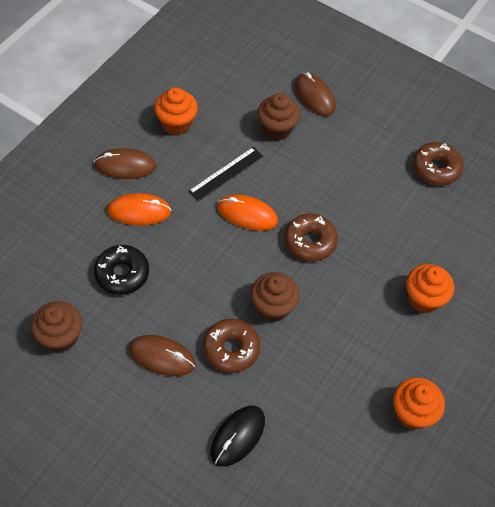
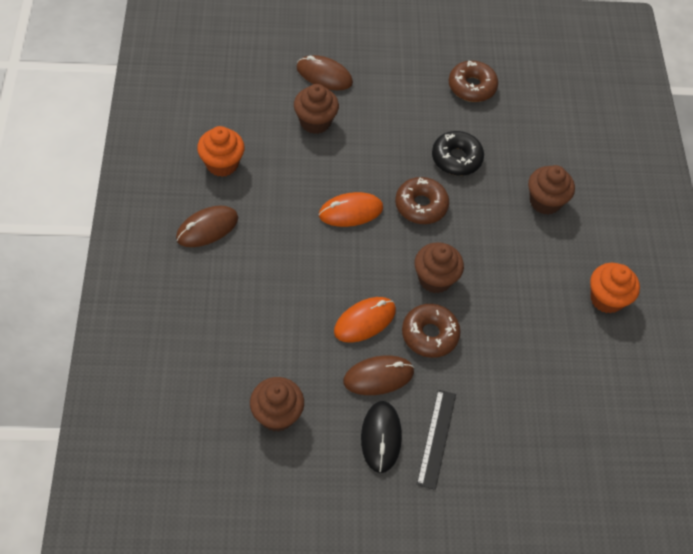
camera: 35 degrees left, 0 degrees up
(122, 274) = (285, 326): black donut -> black donut (456, 158)
(139, 211) = (254, 262): orange mouse -> orange mouse (364, 321)
(226, 173) = (304, 185): black ruler -> black ruler (436, 438)
(237, 436) = (492, 403): black mouse -> black mouse (381, 437)
(424, 298) = (545, 201): orange cupcake -> brown cupcake

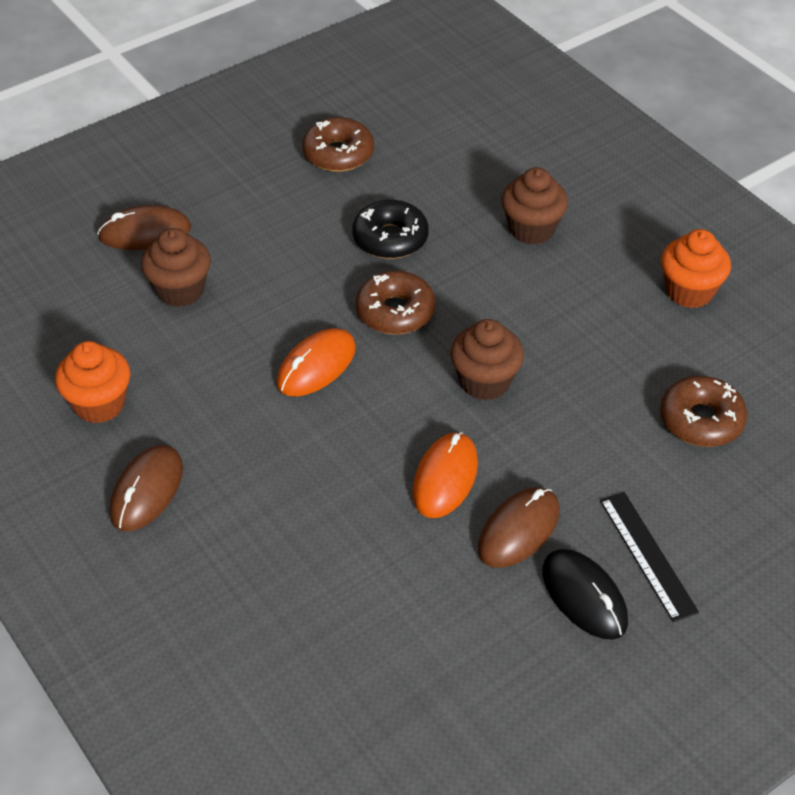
camera: 30 degrees left, 10 degrees down
(277, 414) = (436, 654): brown cupcake -> none
(429, 334) = (534, 446): brown donut -> brown donut (701, 420)

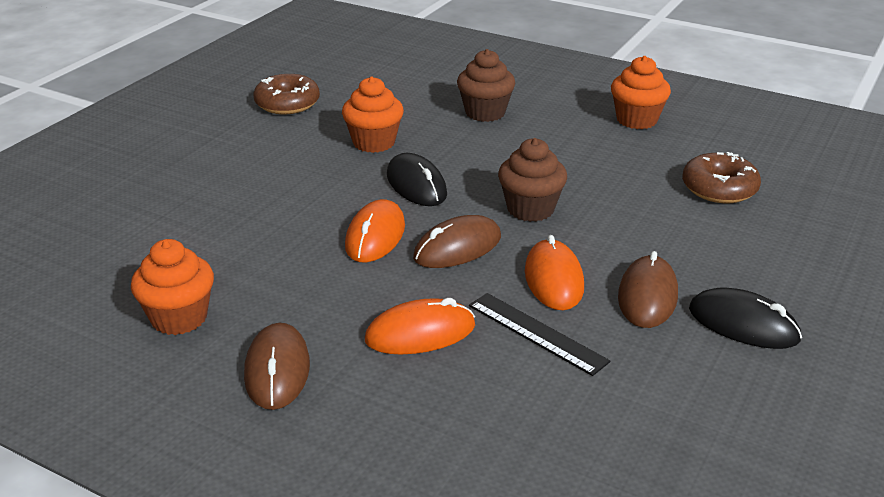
camera: 25 degrees left, 15 degrees down
(145, 233) = (143, 188): brown mouse -> brown mouse (457, 248)
(180, 290) = (206, 217): brown cupcake -> none
(286, 496) = (420, 333): none -> orange mouse
(390, 238) = (374, 142): black donut -> orange cupcake
(395, 312) = (416, 185): brown donut -> black mouse
(648, 555) = (764, 281): black ruler -> black ruler (537, 333)

